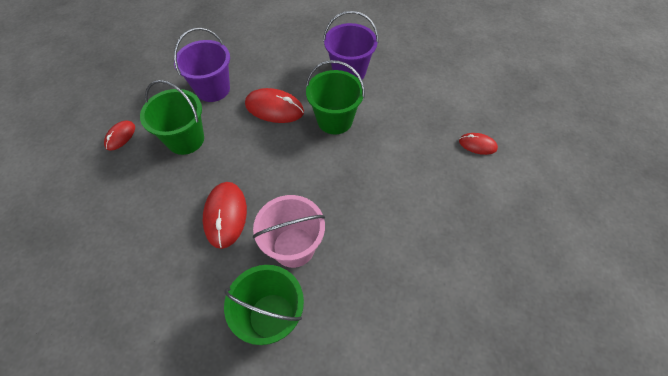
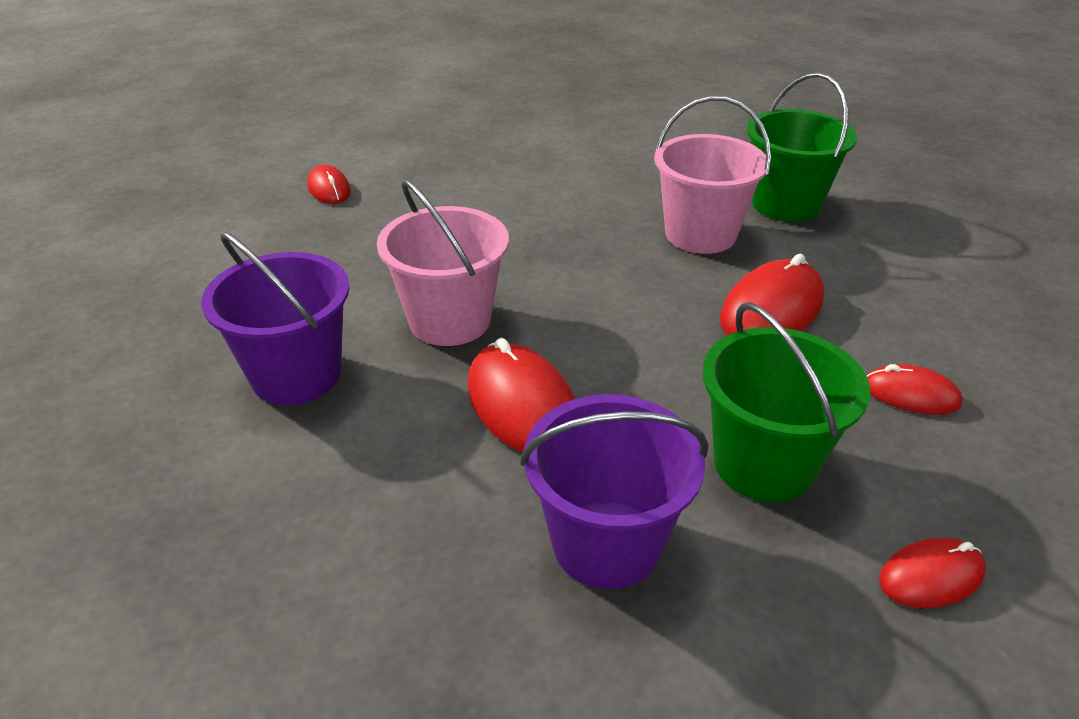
camera: 135 degrees left, 20 degrees down
(147, 206) = (911, 394): none -> red mouse
(334, 120) = (450, 320): green bucket -> pink bucket

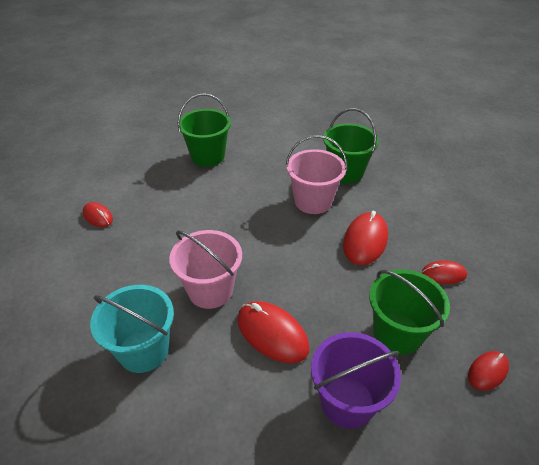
camera: 20 degrees left, 5 degrees up
(296, 375) = (143, 350): purple bucket -> turquoise bucket
(547, 143) = (208, 156): none -> green bucket

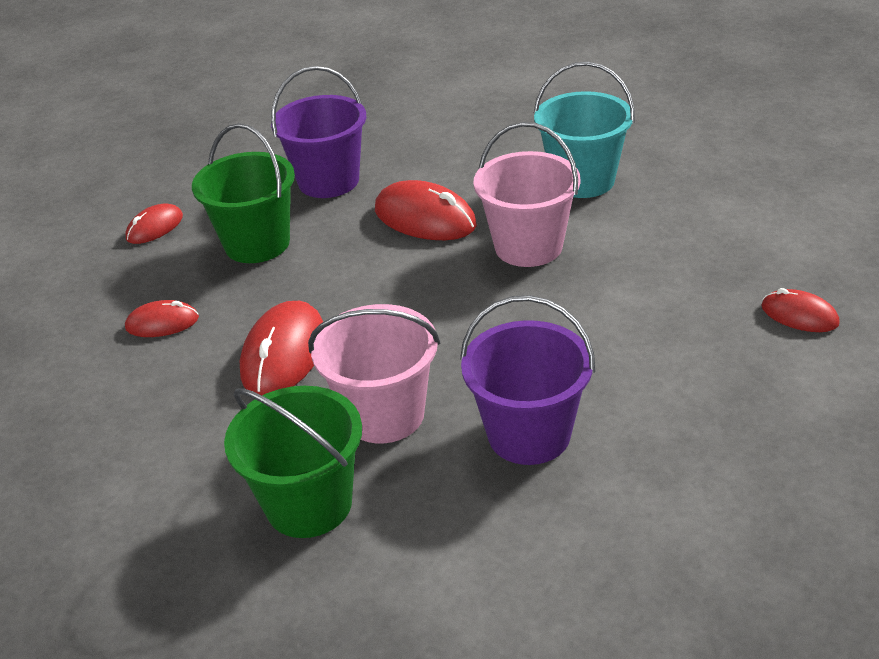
camera: 175 degrees right, 5 degrees down
(208, 156) = (670, 495): green bucket -> none
(251, 184) = (529, 434): none -> purple bucket

